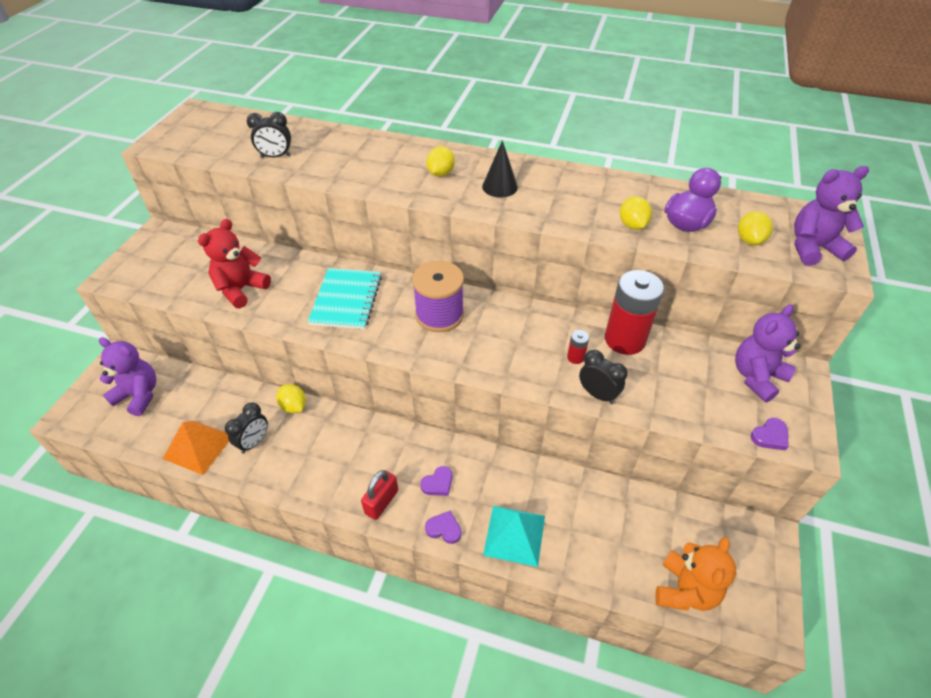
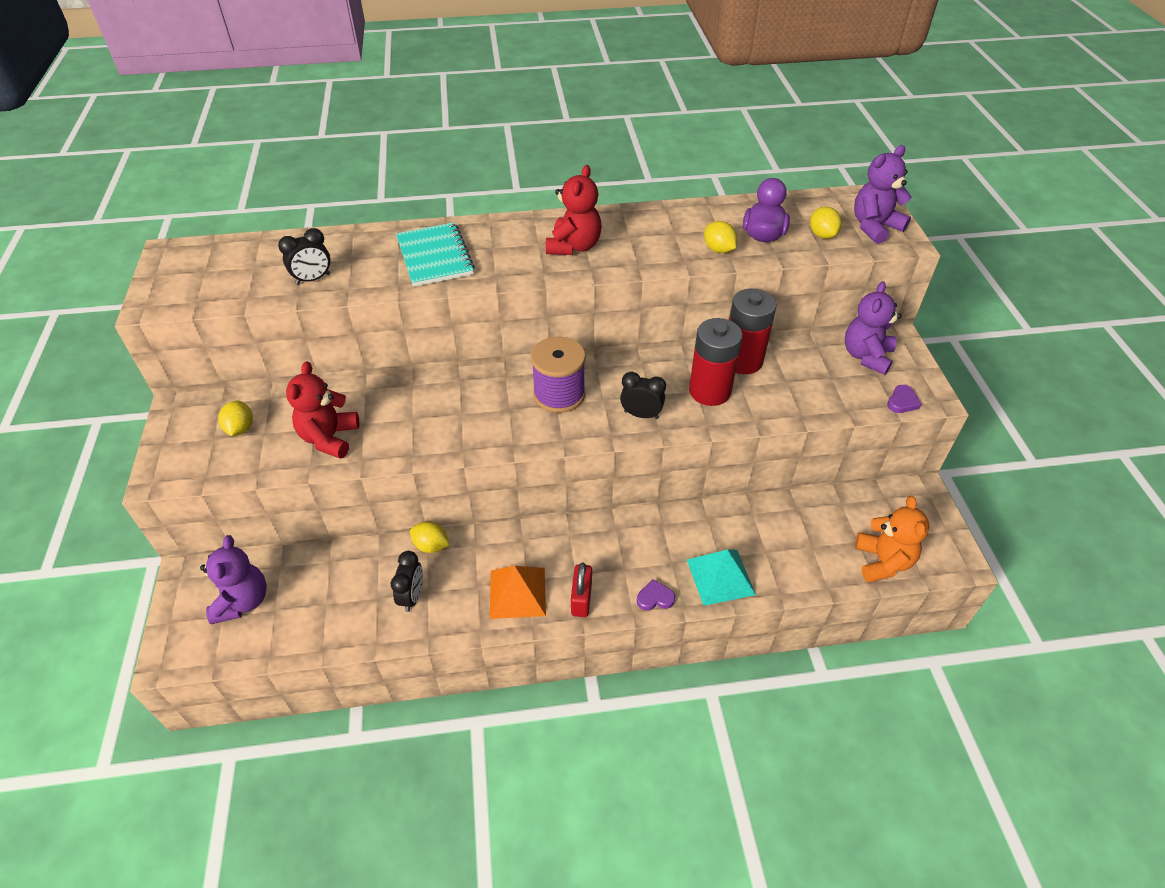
camera: 25 degrees left, 0 degrees up
(139, 395) = (242, 601): purple teddy bear -> purple teddy bear turned 90 degrees clockwise
(198, 447) = (352, 625): orange pyramid -> orange pyramid (517, 592)
(346, 300) = (454, 411): turquoise notebook -> turquoise notebook (435, 257)
(438, 483) = (624, 560): purple heart -> none
(441, 173) = (506, 249): yellow lemon -> yellow lemon (240, 428)
(500, 187) = (574, 246): black cone -> red teddy bear
(575, 357) = (709, 391): red battery -> red battery, size x2.43
(597, 394) = (748, 417): black clock -> black clock (641, 415)

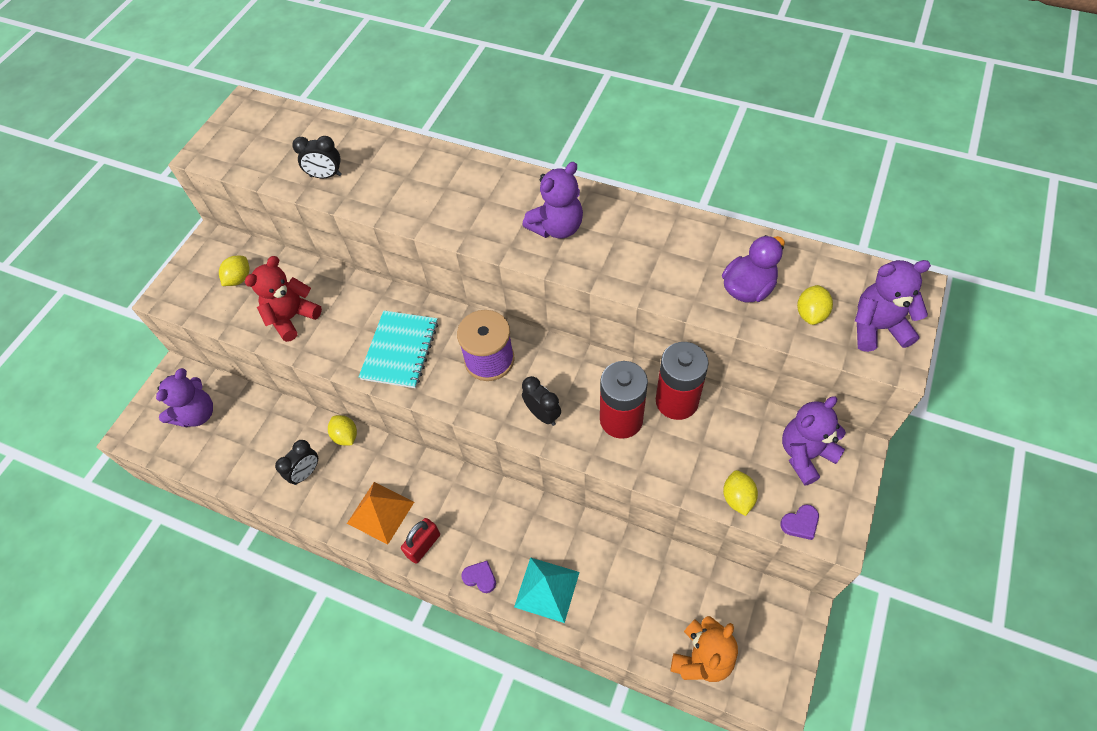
camera: 35 degrees right, 10 degrees up
(435, 257) = (432, 191): turquoise notebook -> turquoise notebook (400, 350)
(574, 246) = (557, 227): red teddy bear -> purple teddy bear
(718, 249) = (689, 287): yellow lemon -> yellow lemon (737, 498)

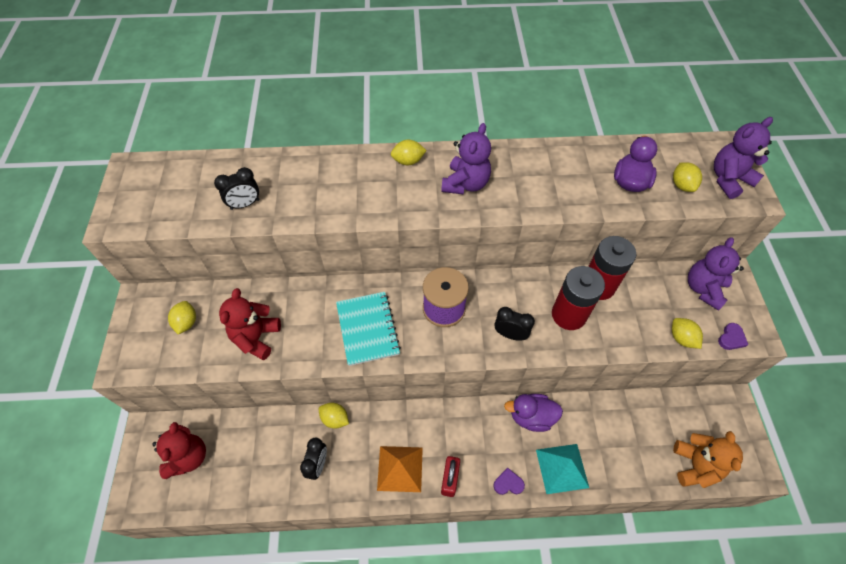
camera: 30 degrees left, 0 degrees up
(197, 414) = (188, 457): purple teddy bear -> red teddy bear
(512, 183) = (408, 161): none -> yellow lemon
(546, 522) = (531, 417): none -> purple duck

